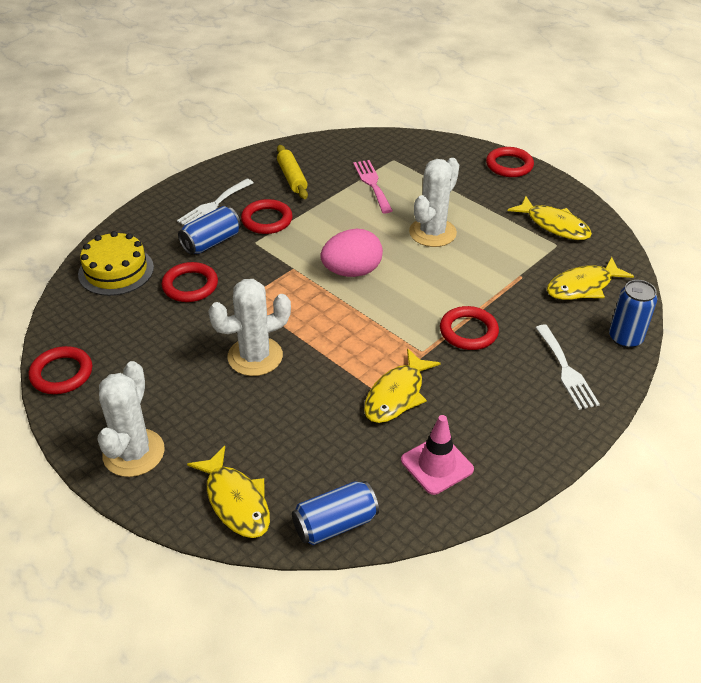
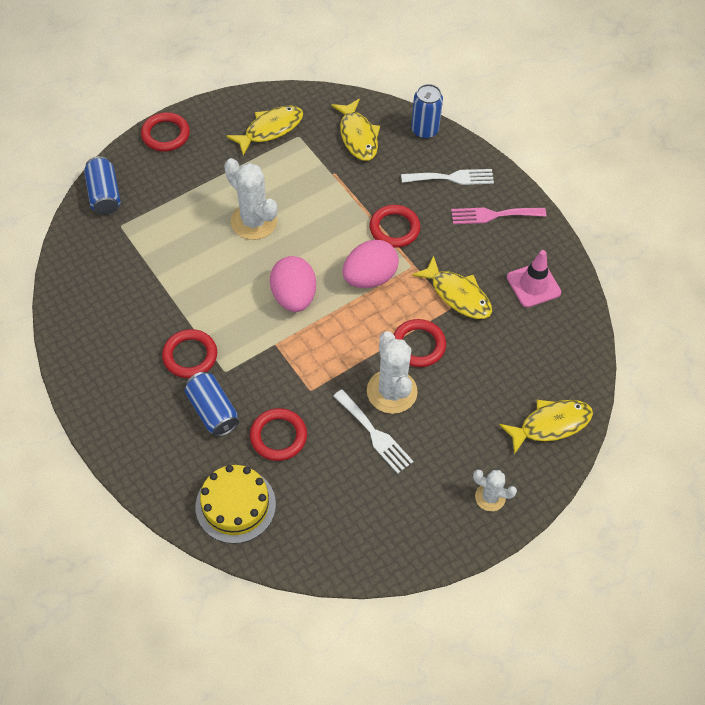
camera: 80 degrees left, 15 degrees up
(61, 373) = (381, 557): red ring -> red ring (418, 345)
(133, 453) = (490, 497): white cactus -> white cactus, size x0.58
(214, 205) = (147, 402): white fork -> white fork (374, 434)
(292, 178) = (121, 322): yellow rolling pin -> none
(335, 524) = (579, 361): blue can -> blue can (104, 195)
(372, 184) = (157, 253): pink fork -> pink fork (493, 215)
(395, 321) = (369, 277): none -> pink egg

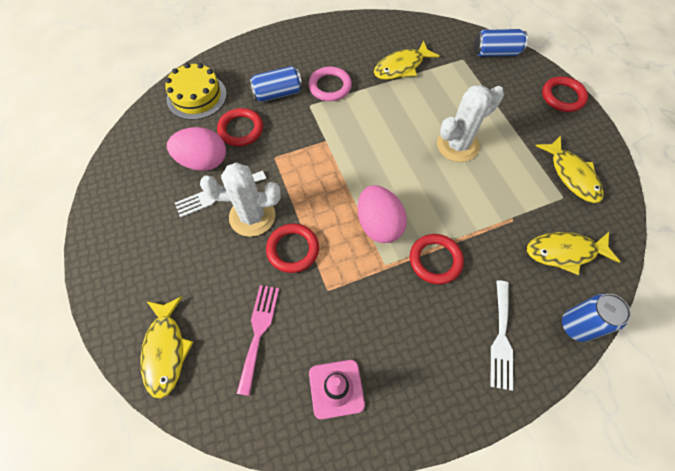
camera: 105 degrees right, 5 degrees up
(190, 356) = (330, 86): red ring -> pink ring
(294, 297) = (370, 161): pink egg -> pink egg (203, 161)
(457, 295) = (341, 301): yellow fish -> yellow fish (401, 67)
(490, 497) = (120, 270): white cactus -> none
(493, 215) = (442, 371): pink fork -> pink fork (258, 332)

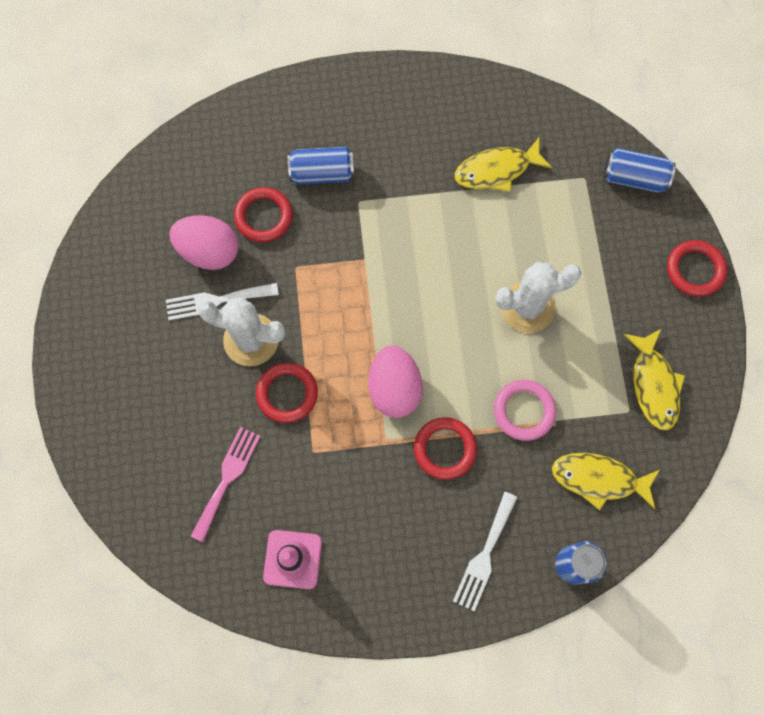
camera: 15 degrees right, 10 degrees up
(165, 350) = (127, 471): yellow fish -> none
(196, 96) = (219, 153): yellow cake -> none
(330, 86) = (392, 179): pink ring -> pink ring (524, 411)

